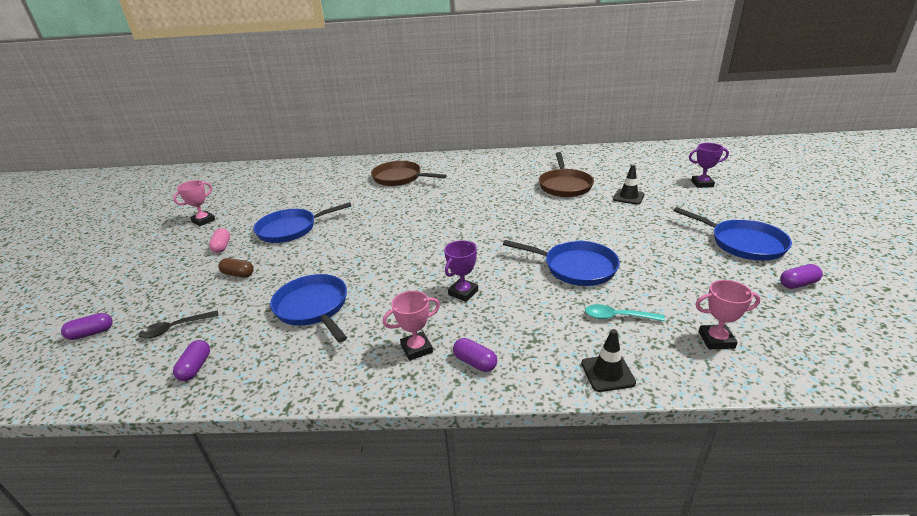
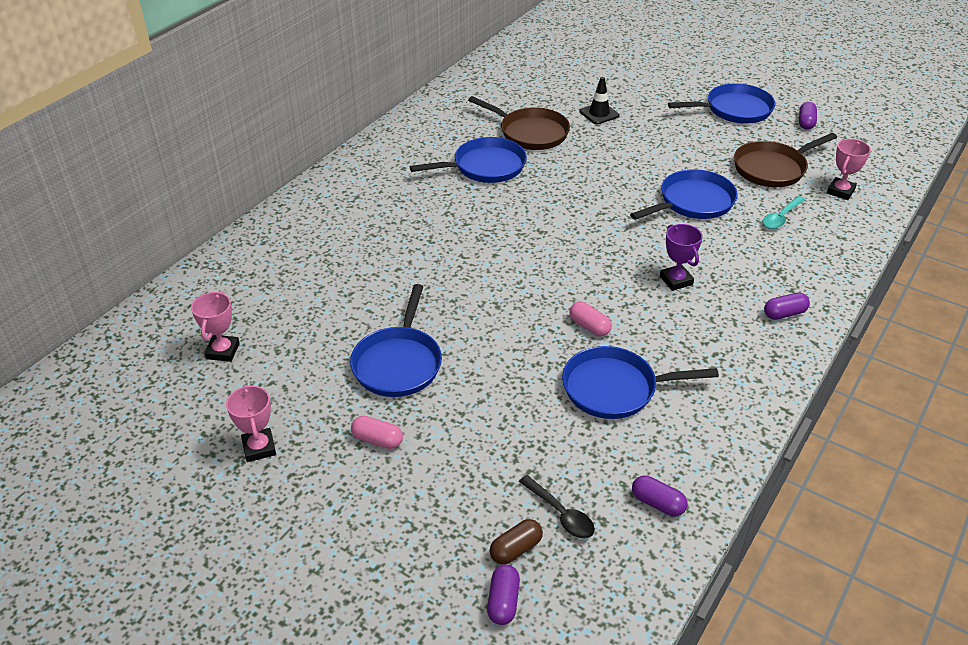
camera: 60 degrees left, 10 degrees up
(175, 328) = (561, 514): black spoon -> black spoon turned 45 degrees counterclockwise
(238, 274) = (478, 436): brown capsule -> brown capsule (516, 549)
(374, 275) = (589, 326): none -> pink capsule
(400, 178) = (355, 228): brown pan -> brown pan (772, 168)
(416, 349) = (741, 339): pink trophy -> pink trophy (223, 351)
(505, 186) = (485, 167): none -> blue pan
(607, 373) = (842, 255): black traffic cone -> none
(702, 184) = (619, 68): purple trophy -> none

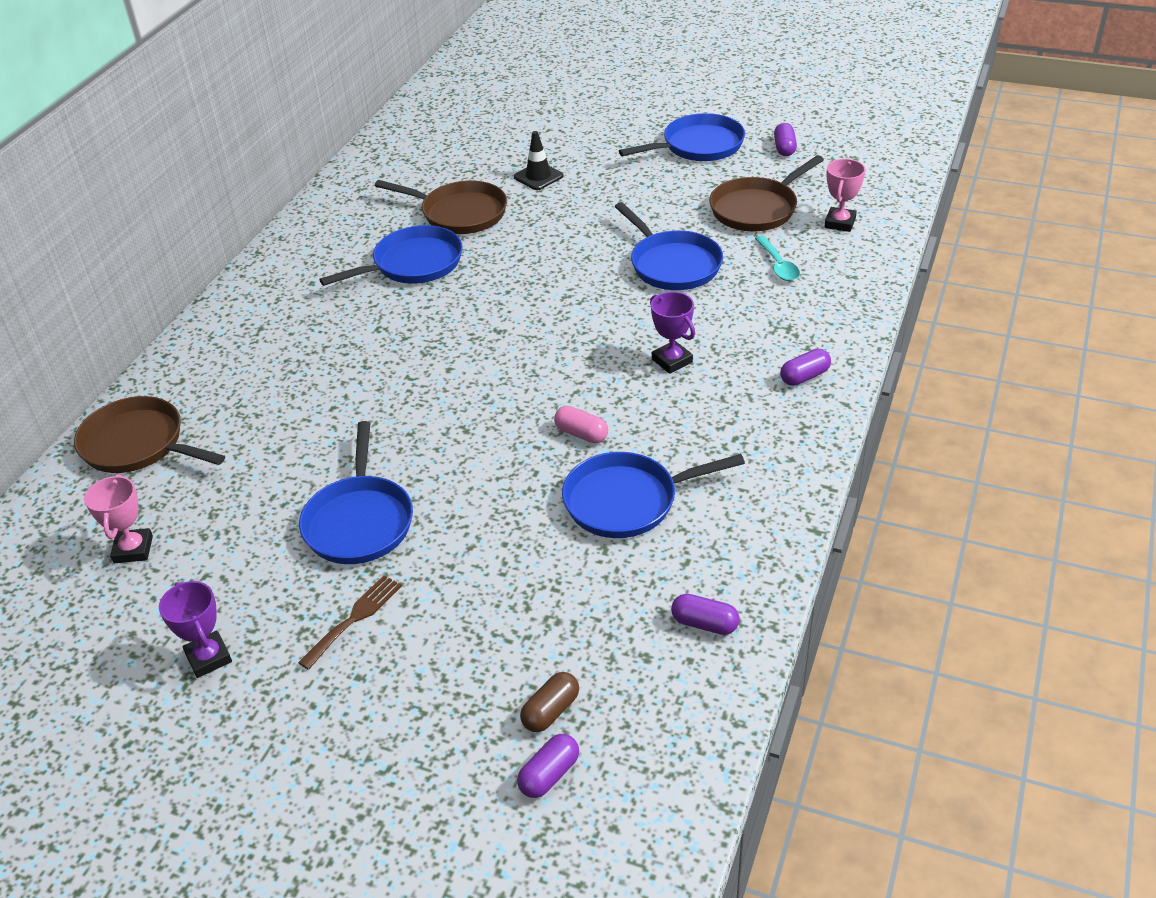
camera: 10 degrees left, 0 degrees up
(245, 270) = (138, 444): none -> brown pan
(259, 448) = (208, 658): pink trophy -> purple trophy
(377, 440) = (355, 618): pink capsule -> brown fork
(503, 602) = (549, 775): purple capsule -> purple capsule turned 45 degrees clockwise
(561, 514) = (595, 659): black spoon -> none
(693, 202) = (672, 264): blue pan -> blue pan turned 105 degrees clockwise
(781, 217) = (778, 265): turquoise spoon -> turquoise spoon turned 45 degrees counterclockwise

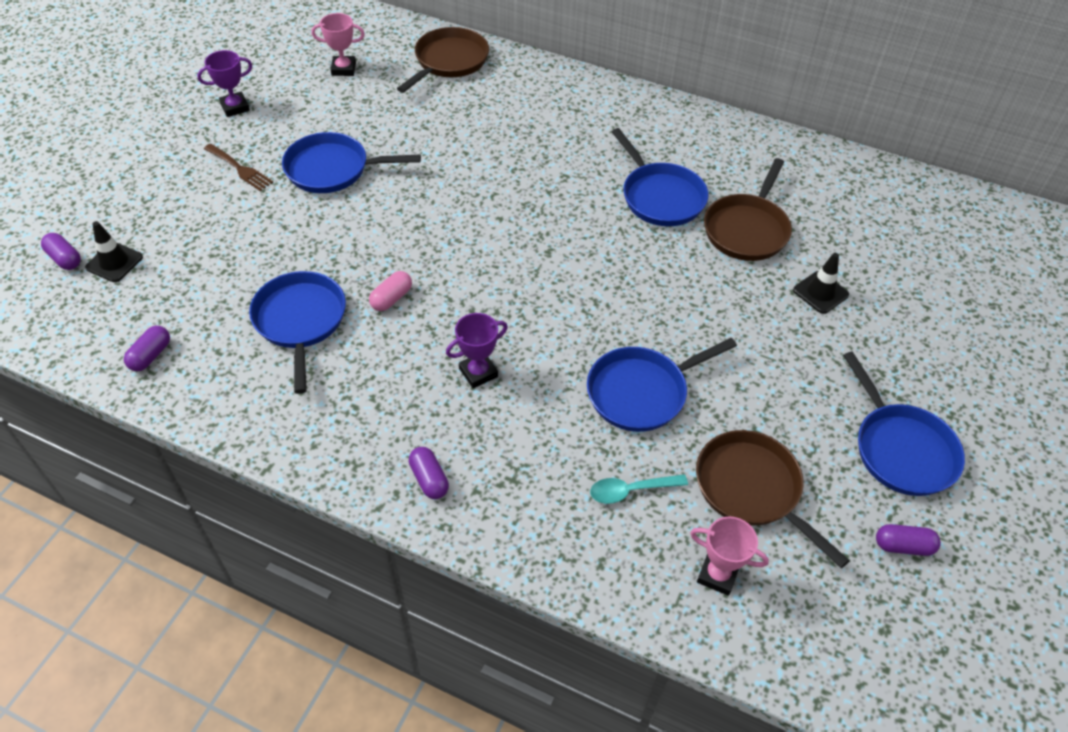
camera: 90 degrees right, 10 degrees up
(551, 711) = (114, 262): brown capsule -> black traffic cone

